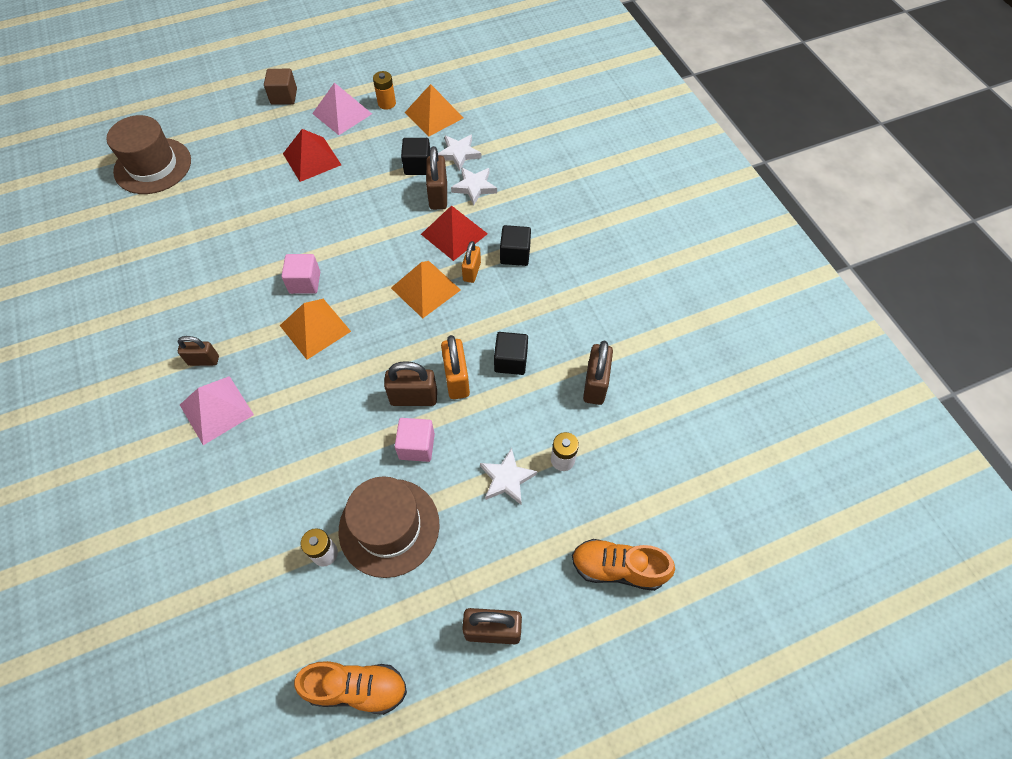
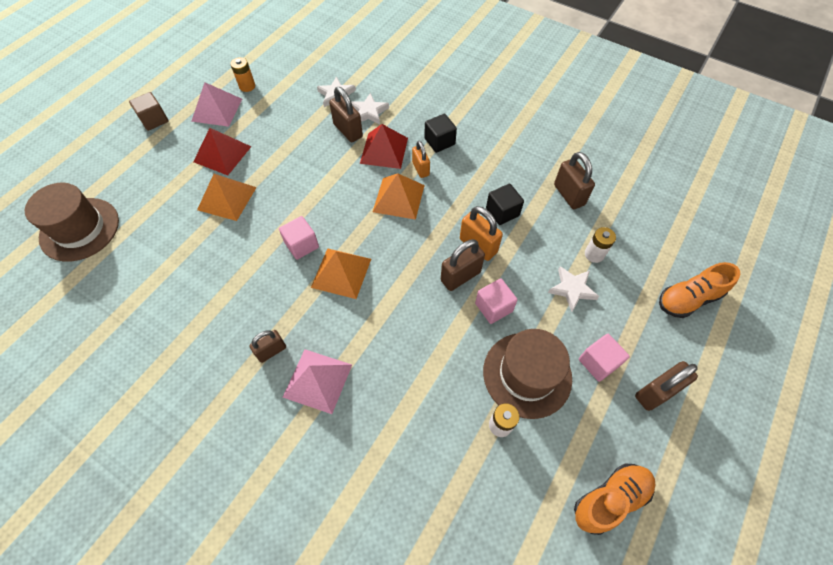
camera: 35 degrees left, 0 degrees up
(417, 166) = (313, 118): black cube -> none
(434, 115) = (292, 78): orange pyramid -> orange pyramid (227, 198)
(464, 563) = (598, 362): none -> pink cube

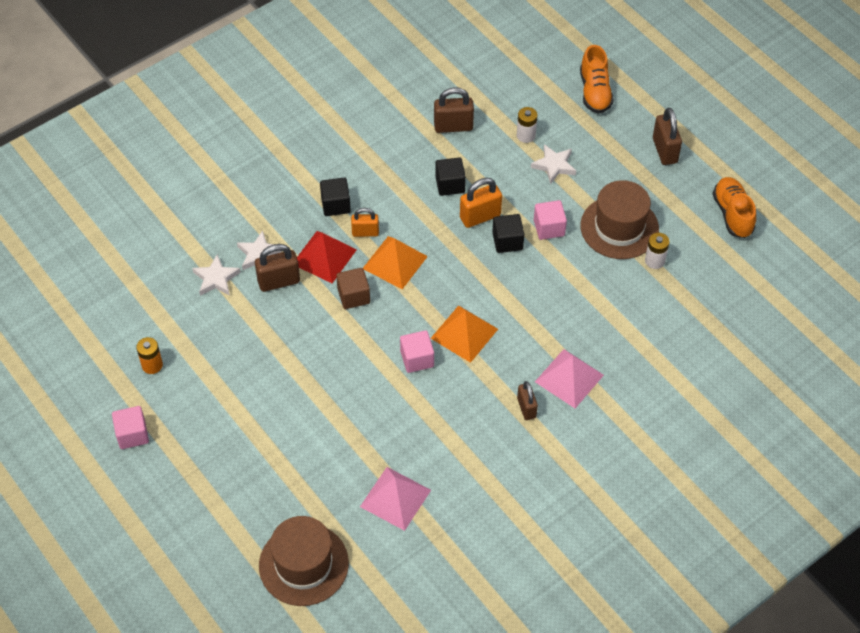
camera: 70 degrees left, 5 degrees down
(154, 120) = (161, 473): brown cube -> brown cube (353, 296)
(217, 110) = (177, 403): pink pyramid -> pink pyramid (395, 498)
(222, 154) = (255, 409): red pyramid -> none
(227, 198) = (324, 415): orange pyramid -> none
(460, 276) = (507, 241): brown padlock -> black cube
(598, 362) = (627, 176): pink cube -> pink cube (132, 434)

